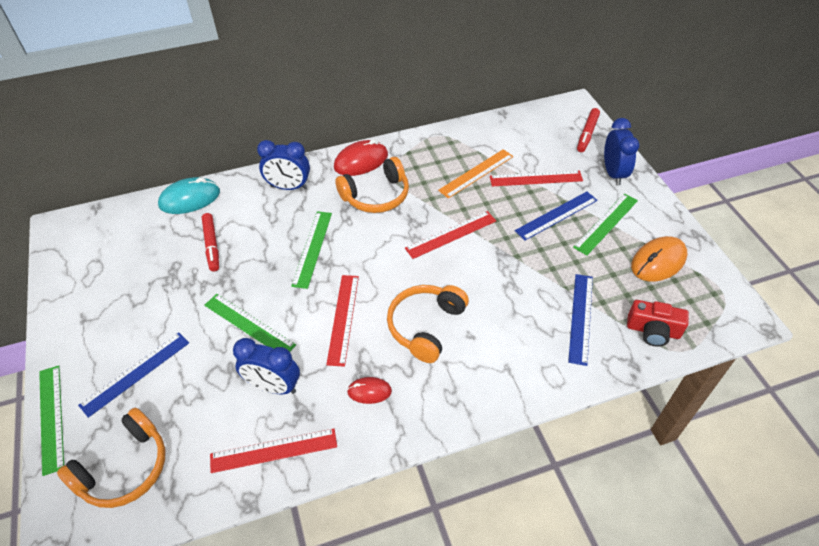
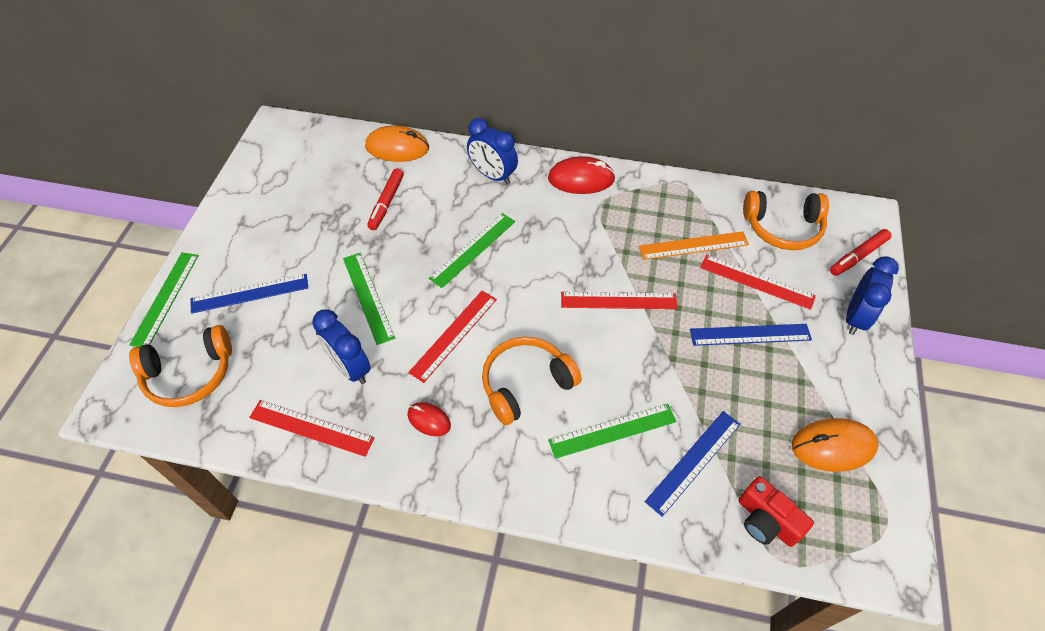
camera: 30 degrees right, 5 degrees up
(190, 199) = (397, 147): turquoise mouse -> orange mouse
(376, 195) = (571, 223): orange headphones -> orange headphones (782, 228)
(606, 223) = (802, 371): green ruler -> green ruler (612, 430)

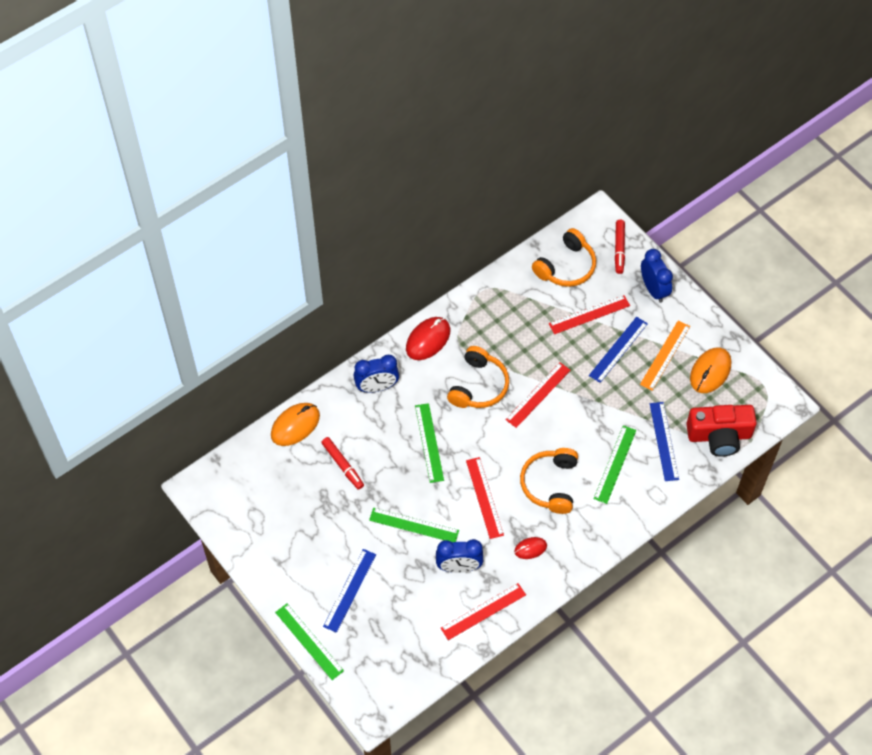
camera: 50 degrees left, 5 degrees up
(189, 374) = (386, 656): orange headphones -> orange headphones (478, 386)
(693, 246) = (536, 323): orange ruler -> orange ruler (665, 355)
(766, 520) = (719, 436): red camera -> red camera, size x1.55

